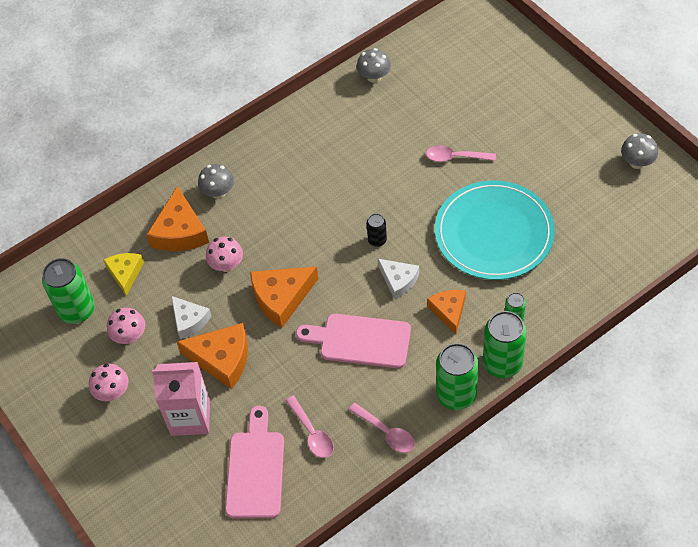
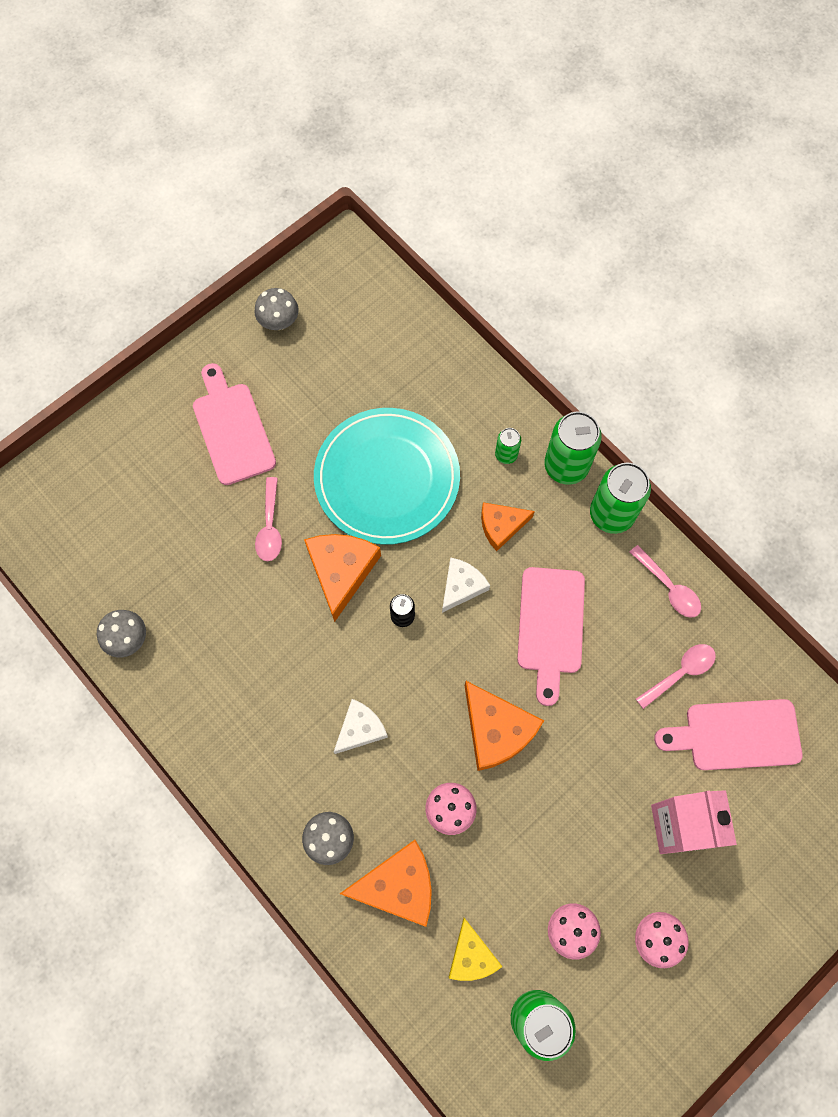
camera: 100 degrees left, 15 degrees up
(125, 273) = (471, 955): yellow cheese -> yellow cheese turned 90 degrees counterclockwise
(189, 320) = (539, 849): white cheese -> white cheese (360, 729)
(222, 359) = (592, 796): orange cheese -> orange cheese (341, 571)
(386, 432) = (669, 587): pink spoon -> pink spoon turned 105 degrees clockwise
(538, 133) = (232, 429): none -> pink cutting board

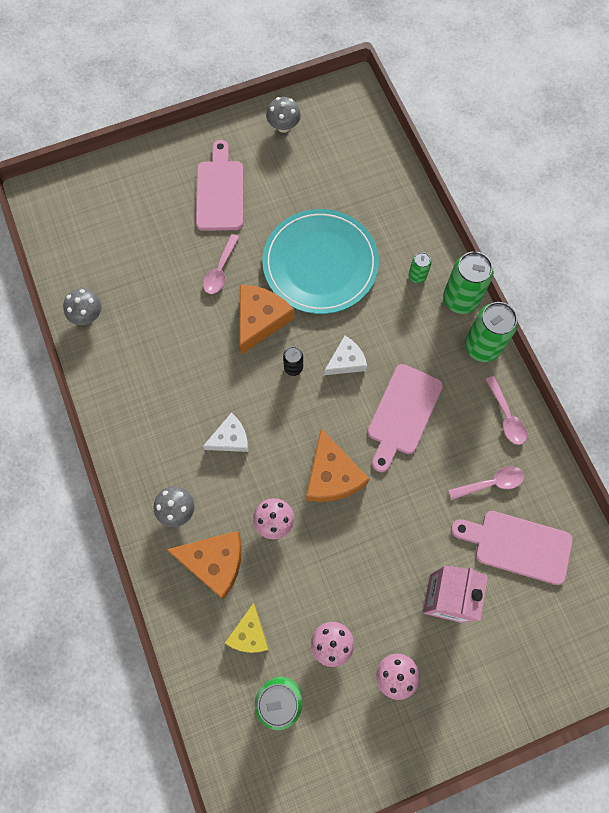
camera: 20 degrees right, 0 degrees up
(501, 526) = (393, 327): orange cheese -> none

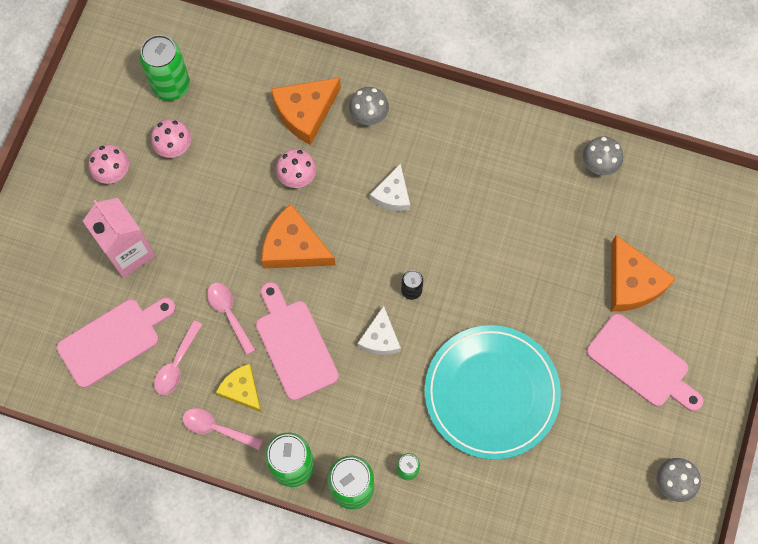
camera: 130 degrees right, 0 degrees up
(220, 270) = (556, 301): pink spoon -> pink spoon (229, 314)
(249, 634) = (232, 98): yellow cheese -> yellow cheese (242, 390)
(260, 319) = (479, 298): orange cheese -> orange cheese (632, 282)

